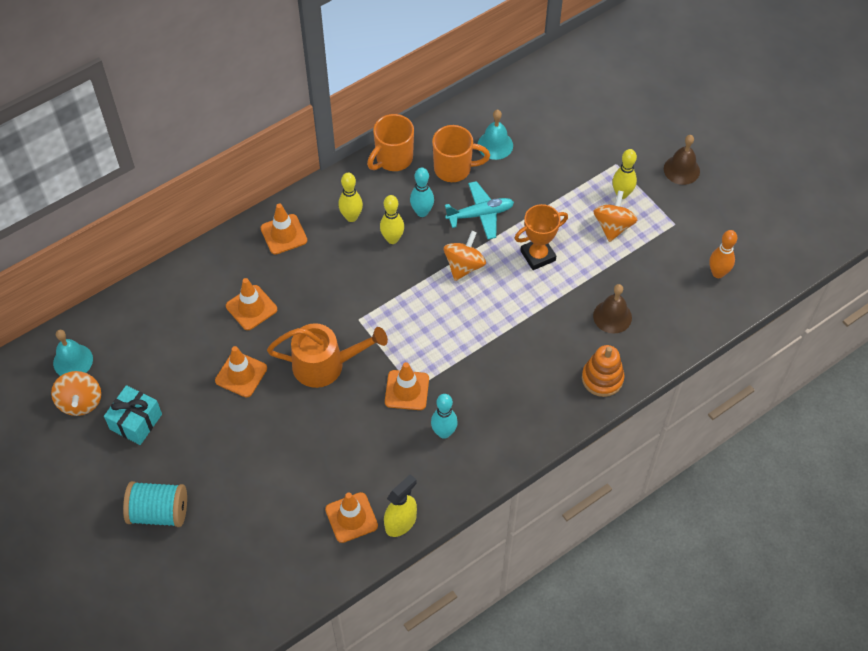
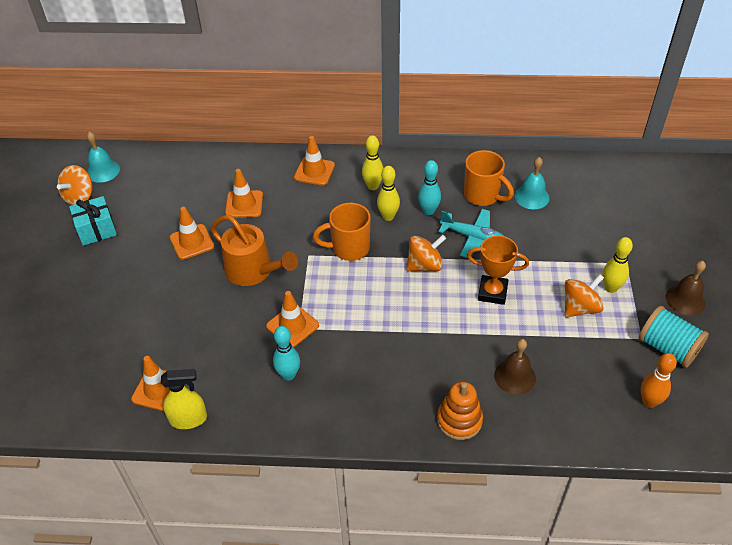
camera: 40 degrees right, 10 degrees down
(159, 512) = (45, 295): turquoise spool -> turquoise spool (667, 348)
(393, 159) = (442, 166): orange mug -> orange mug (349, 248)

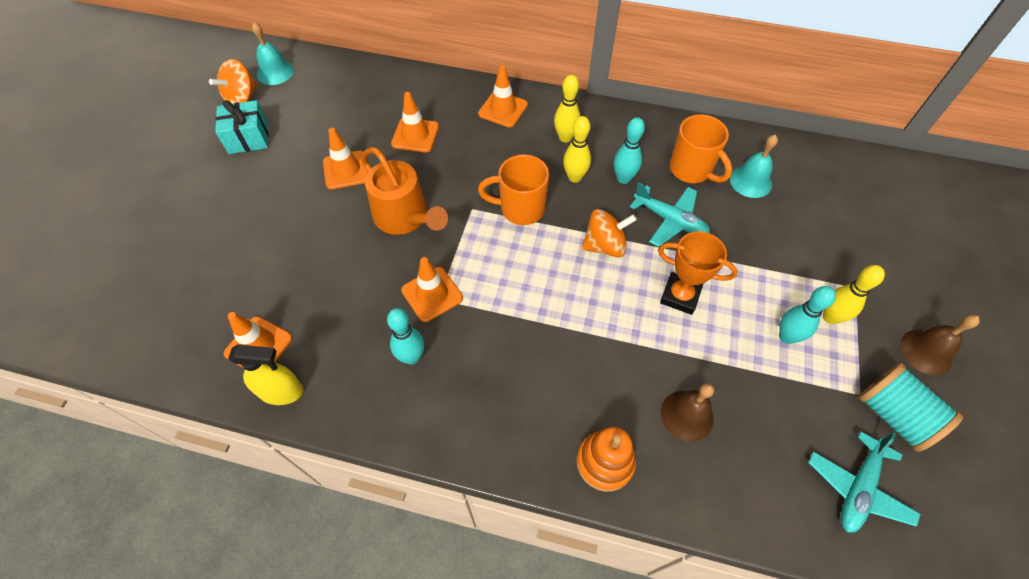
camera: 10 degrees right, 10 degrees up
(580, 308) = (786, 337): orange spinning top -> turquoise bowling pin
(649, 402) = (857, 488): orange bowling pin -> turquoise plane

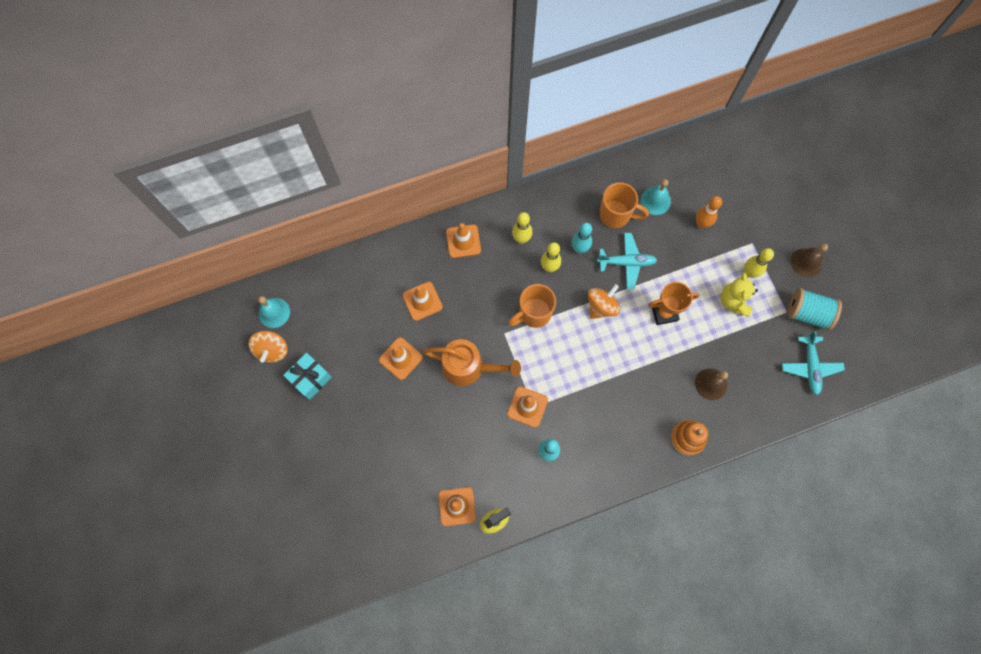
camera: 35 degrees left, 15 degrees up
(786, 337) = (734, 301): turquoise bowling pin -> yellow teddy bear
(796, 232) = (701, 223): none -> orange bowling pin

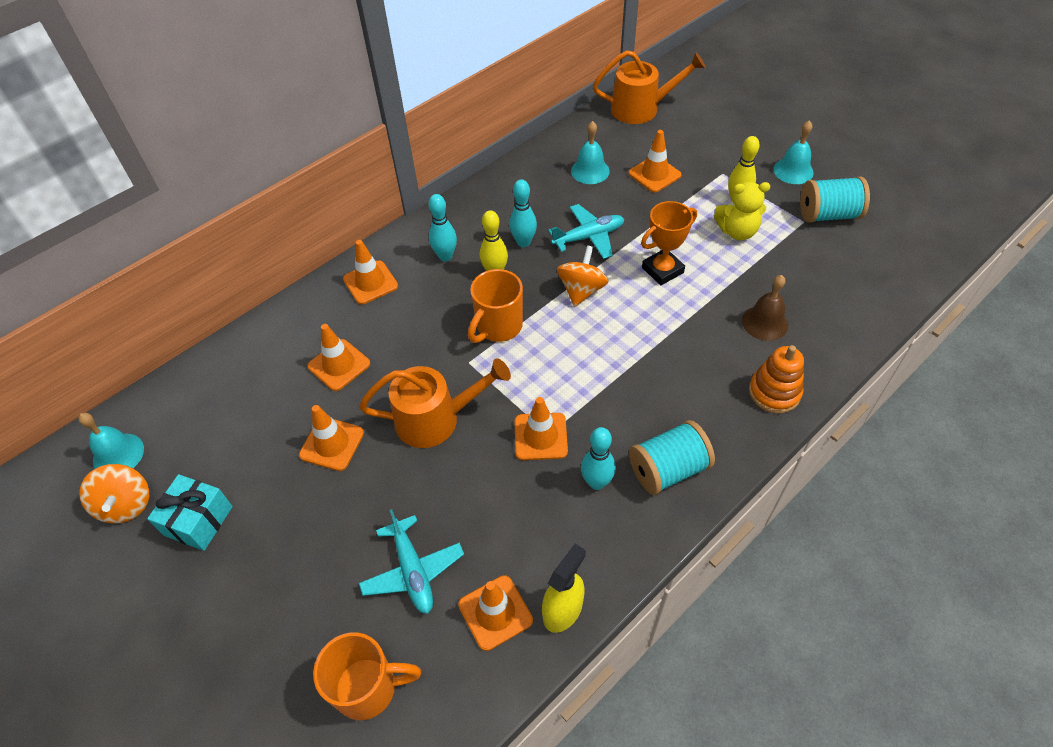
camera: 20 degrees left, 20 degrees down
(521, 239) = (445, 256): yellow bowling pin -> turquoise bowling pin
(594, 462) = (668, 469): none -> turquoise spool
(616, 215) = (551, 197): orange mug -> orange mug (368, 688)
(701, 223) = (654, 174): orange bowling pin -> orange traffic cone
(724, 152) = (641, 109): none -> orange watering can
(734, 301) = (737, 231): yellow teddy bear -> yellow teddy bear turned 75 degrees counterclockwise
(806, 262) = (793, 171): brown bell -> turquoise bell
(810, 367) = (868, 263): turquoise plane -> turquoise plane (412, 571)

